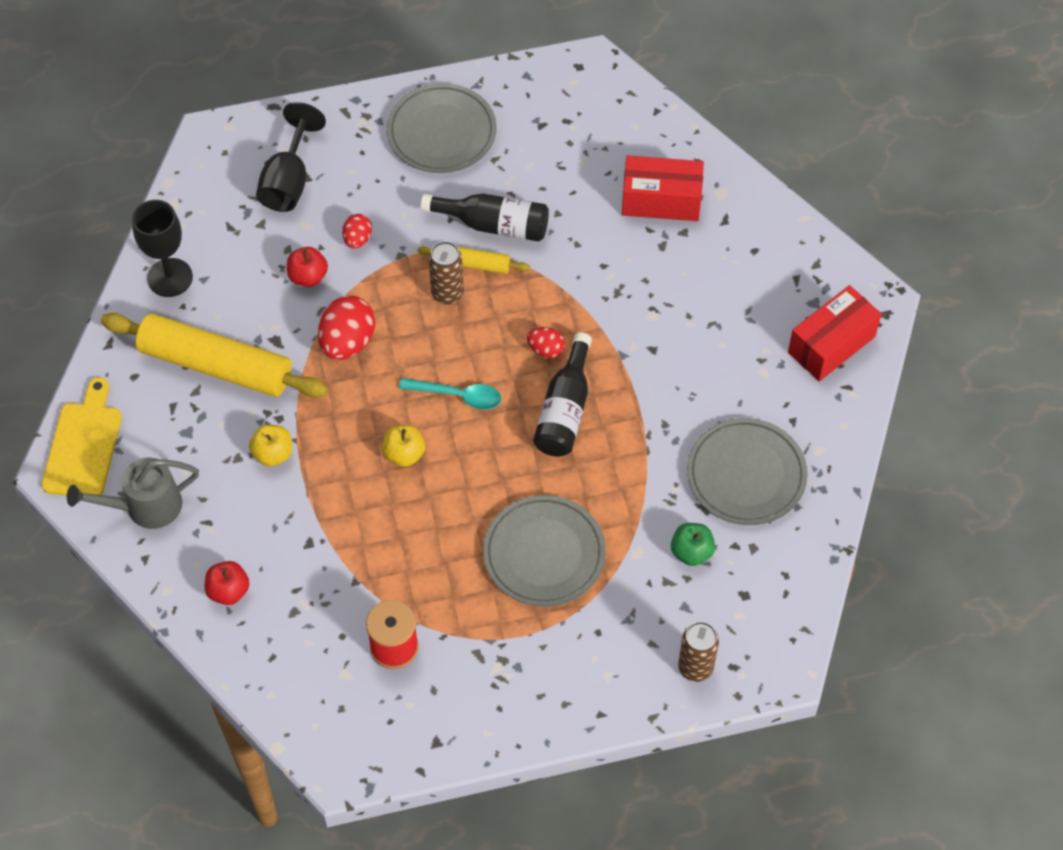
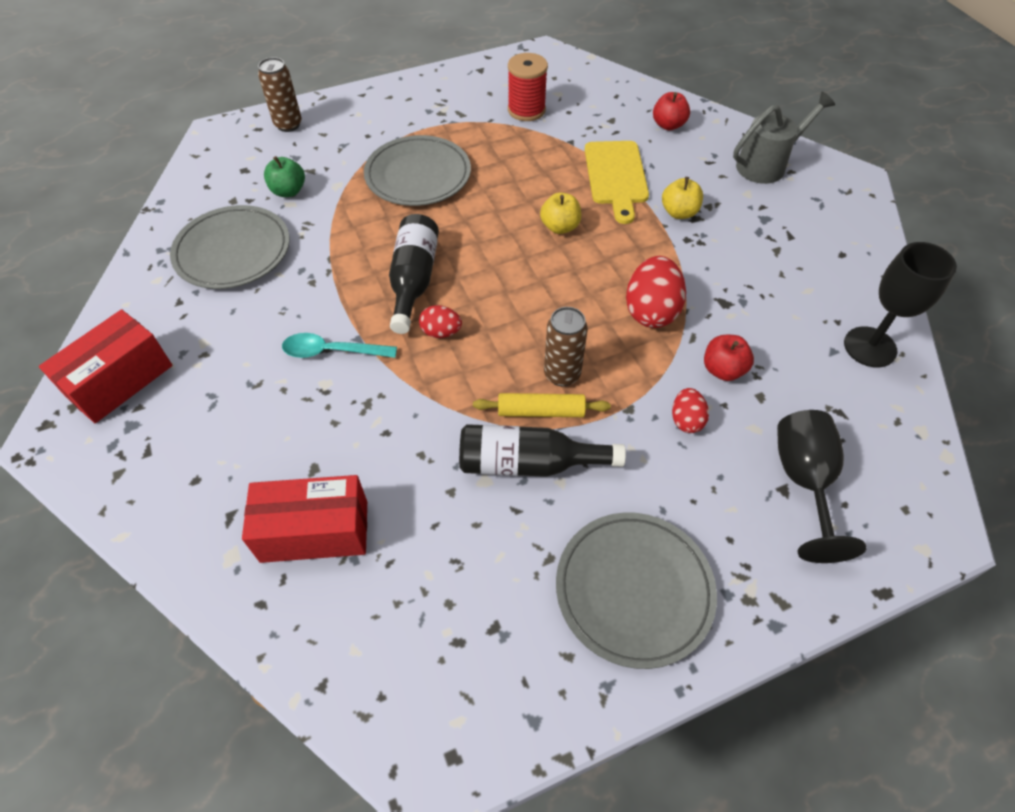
camera: 170 degrees right, 5 degrees down
(83, 445) = (848, 198): yellow cutting board -> yellow cutting board (616, 176)
(216, 365) = (771, 273): yellow rolling pin -> none
(458, 395) = (523, 279): turquoise spoon -> turquoise spoon (332, 351)

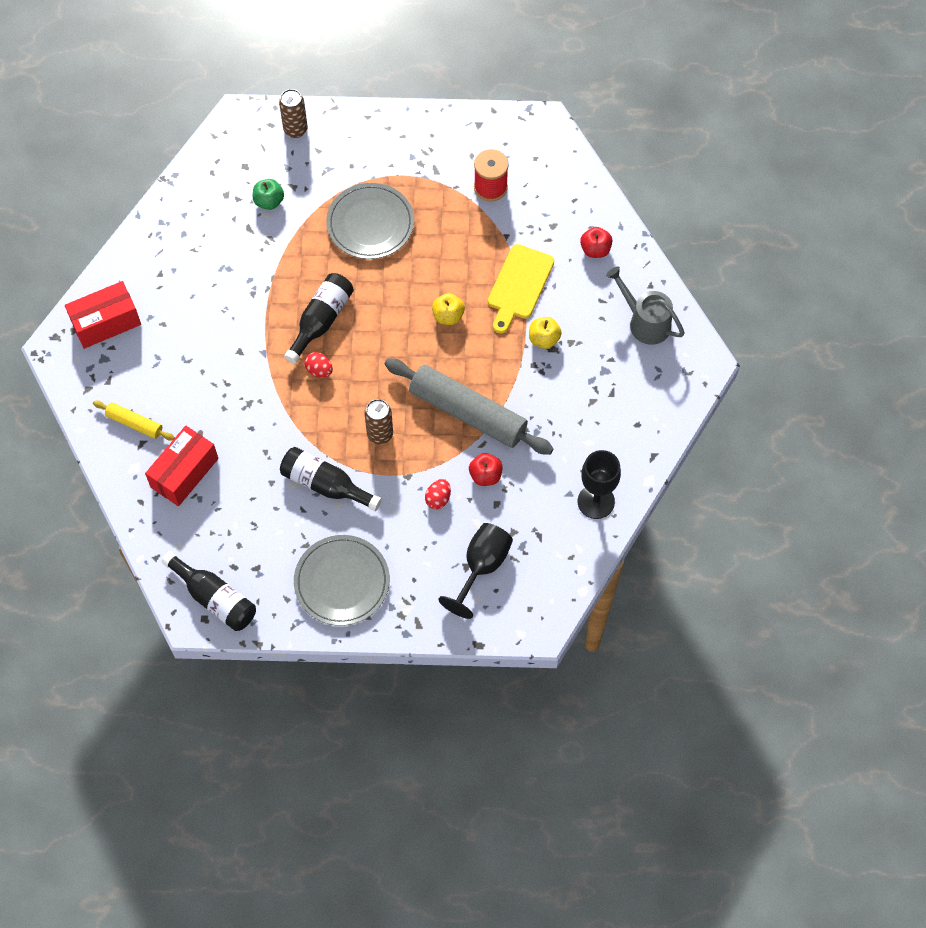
camera: 25 degrees right, 10 degrees up
(233, 251) = (209, 244): grey plate -> none
(314, 531) = (184, 473): red box -> red box turned 75 degrees counterclockwise
(332, 351) = (243, 355): turquoise spoon -> none
(452, 711) = (214, 598): none -> black bottle
(541, 411) = (352, 454): yellow rolling pin -> yellow rolling pin (134, 423)
(651, 311) = (468, 413): red egg -> grey rolling pin
(766, 165) = (644, 322): grey watering can -> grey watering can turned 135 degrees counterclockwise

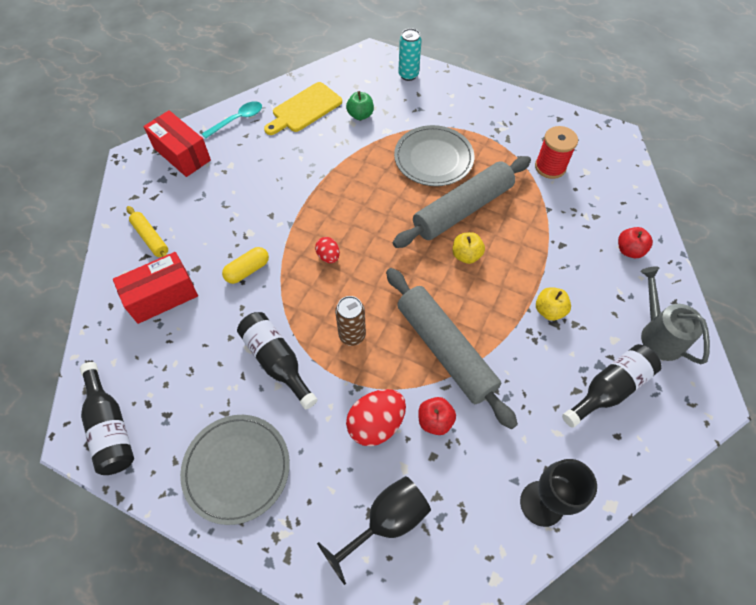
camera: 25 degrees right, 5 degrees down
(106, 323) = (182, 154): red box -> red box turned 45 degrees clockwise
(139, 259) = (237, 120): none -> turquoise spoon
(250, 415) = (247, 270): none -> yellow capsule
(295, 129) = (408, 75): brown can -> turquoise can
(321, 321) = (352, 217): black bottle -> black bottle (609, 388)
(424, 269) = (462, 209): none -> grey rolling pin
(438, 499) = (376, 424): red egg -> red egg, size x1.80
(519, 285) = (544, 254): yellow cutting board -> yellow cutting board (304, 109)

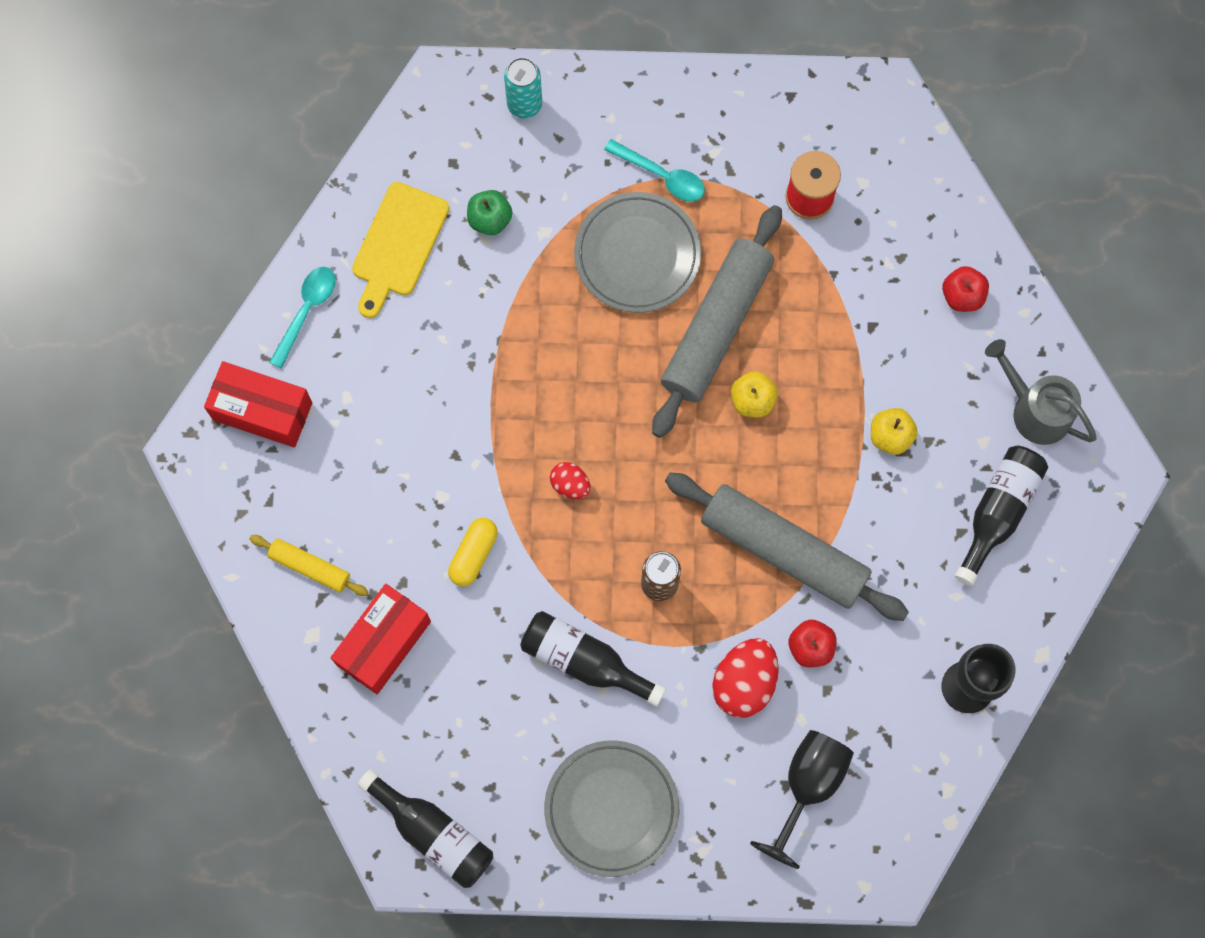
camera: 25 degrees left, 15 degrees up
(467, 128) = (662, 175): none -> turquoise spoon

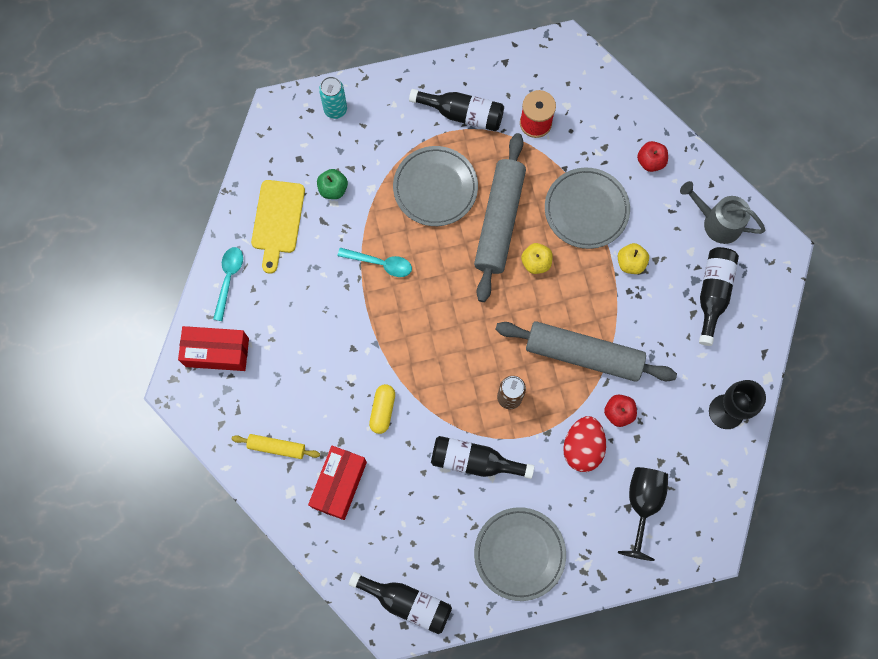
camera: 15 degrees left, 0 degrees up
(570, 485) = (433, 348): red egg -> none
(662, 175) = (437, 133): turquoise spoon -> turquoise spoon (380, 263)
(706, 157) = (462, 114): none -> black bottle
(848, 342) = (586, 209): none -> grey plate

